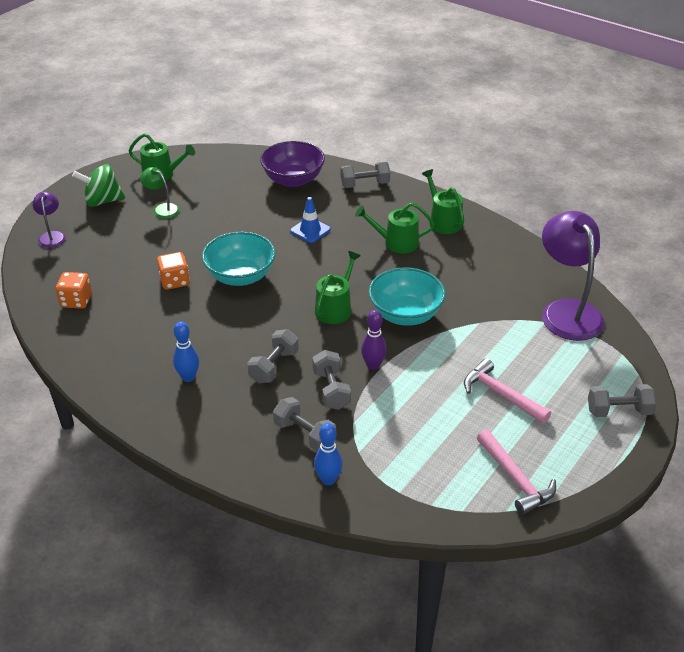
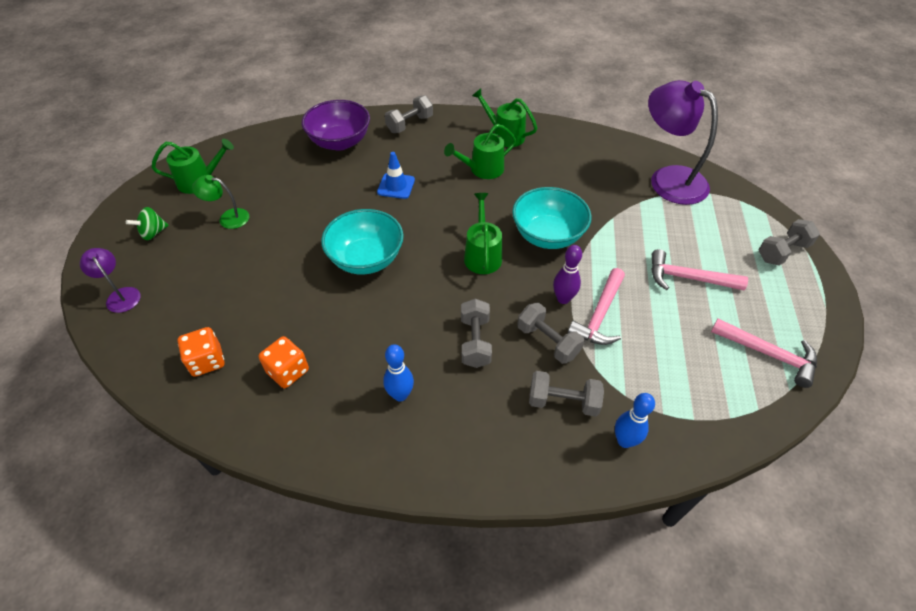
camera: 30 degrees left, 10 degrees up
(102, 201) = (153, 233): green spinning top -> green spinning top, size x0.62
(174, 281) = (302, 292): orange dice -> orange dice (288, 371)
(393, 389) = (599, 315): none -> pink hammer

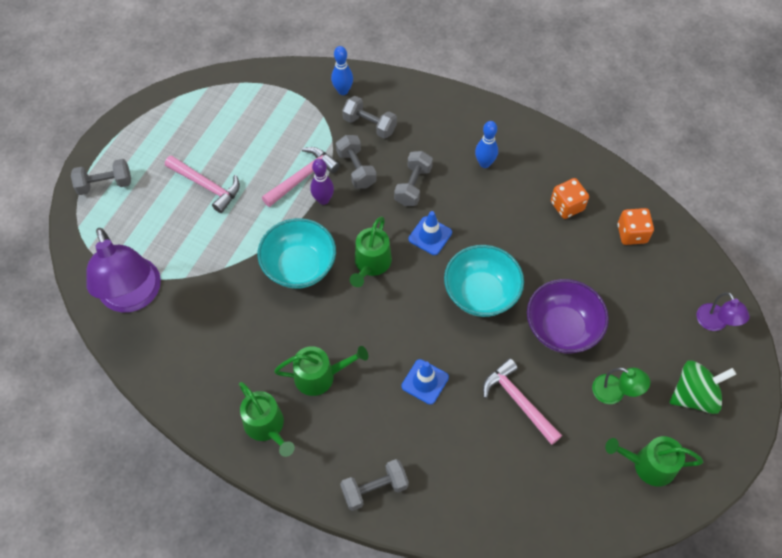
camera: 160 degrees left, 10 degrees up
(153, 233) = (694, 395): green spinning top -> green spinning top, size x1.62
(340, 142) = (472, 483): purple bowl -> purple bowl (562, 328)
(435, 295) = (430, 236): none -> blue traffic cone
(768, 354) = (199, 112): pink hammer -> pink hammer (518, 401)

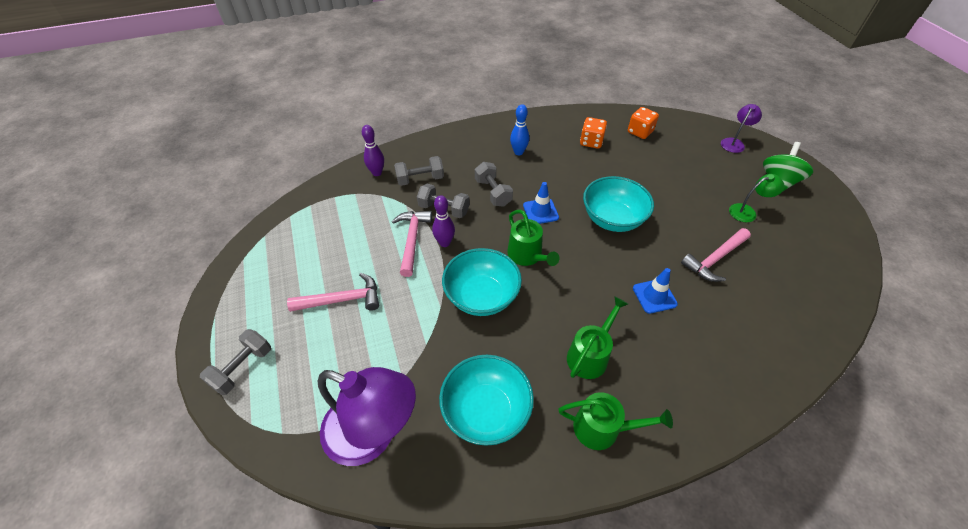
camera: 45 degrees left, 10 degrees down
(211, 346) = (486, 411): none -> turquoise bowl
(343, 91) = (377, 173): blue bowling pin -> purple bowling pin
(374, 489) = (724, 395): grey dumbbell -> none
(518, 401) = (715, 259): pink hammer -> pink hammer turned 45 degrees counterclockwise
(562, 328) = (677, 202): purple bowl -> none
(648, 465) = (815, 233): green watering can -> none
(715, 323) = (734, 143): purple lamp -> purple lamp turned 75 degrees counterclockwise

